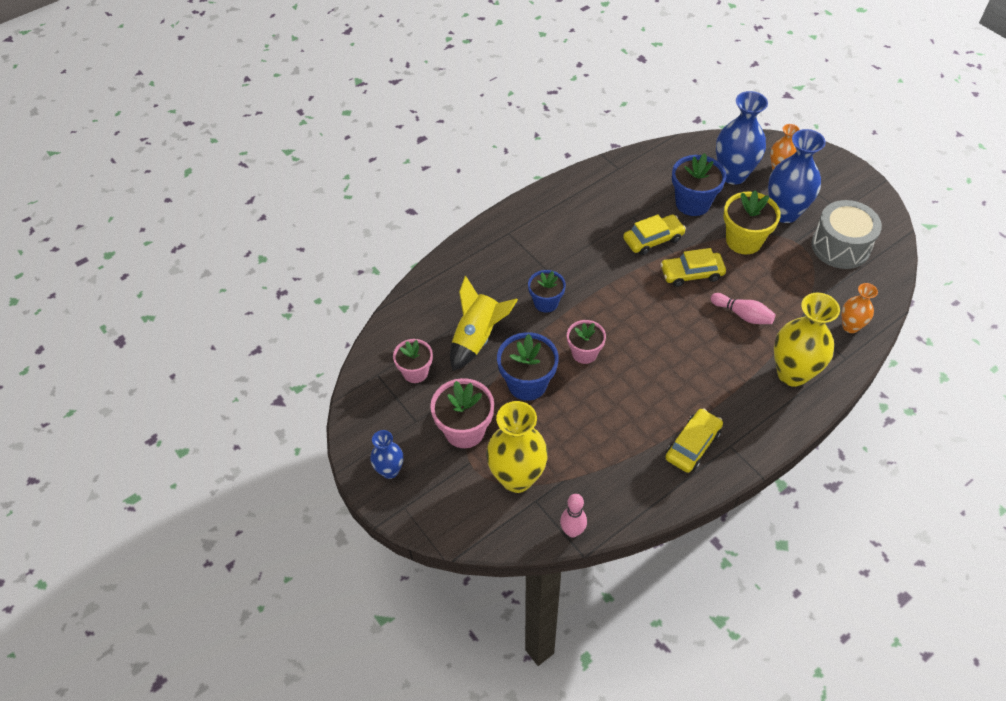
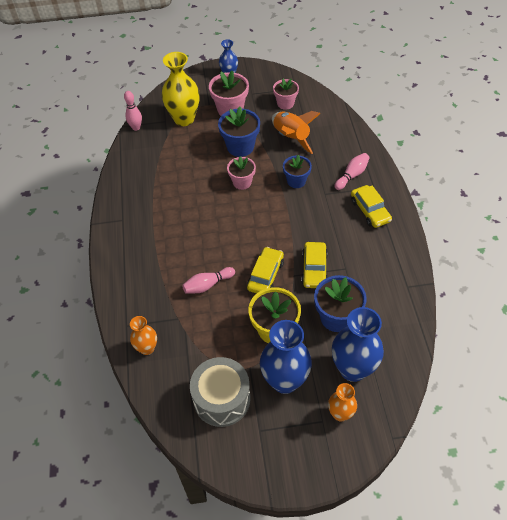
camera: 120 degrees right, 0 degrees up
(477, 338) = (291, 138): yellow rocket -> orange rocket
(503, 257) = (352, 175): none -> pink bowling pin
(693, 445) = (138, 202): yellow car -> yellow car (370, 211)
(792, 373) = (141, 284): yellow vase -> none

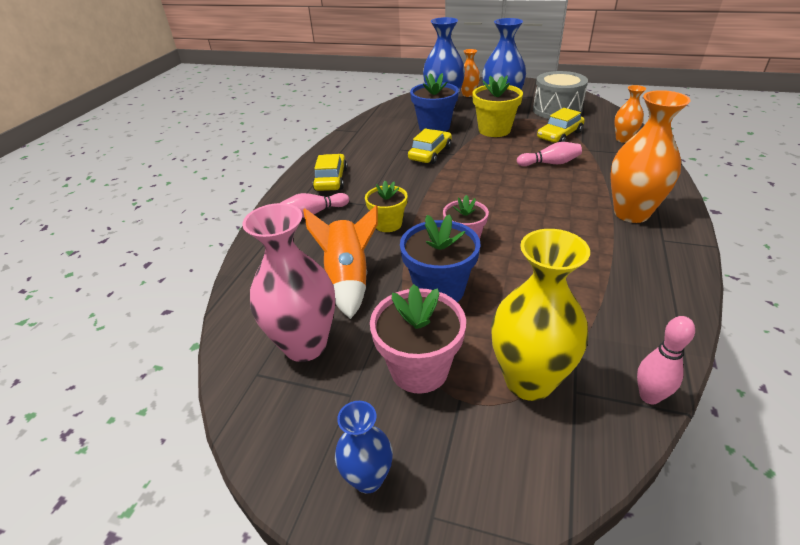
camera: 155 degrees left, 15 degrees down
(141, 239) = (631, 213): none -> orange vase
(265, 275) = (483, 158): yellow car -> yellow car (559, 135)
(285, 103) = (305, 345): pink flower pot -> pink vase
(296, 181) = (388, 224): blue flower pot -> yellow flower pot

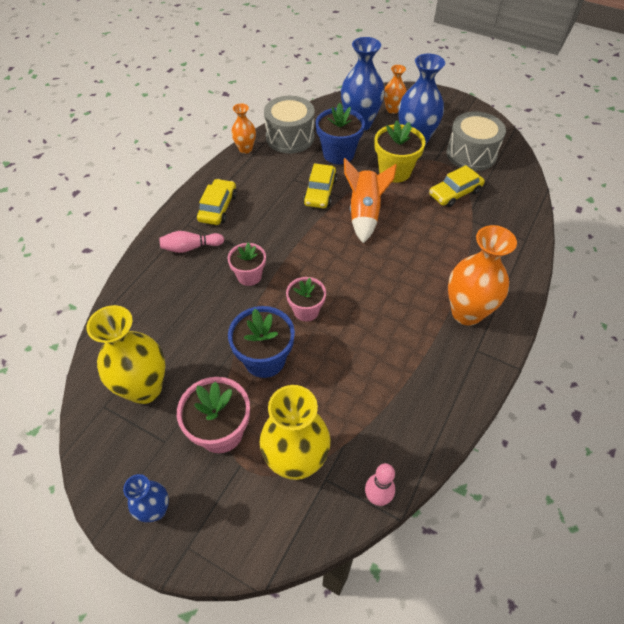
camera: 10 degrees right, 15 degrees up
(305, 345) = (145, 389): pink vase -> yellow vase
(348, 280) = (196, 331): orange rocket -> orange rocket (364, 213)
(382, 123) = (290, 137): none -> grey drum
(388, 224) = (249, 276): yellow flower pot -> pink flower pot
(430, 153) = (320, 192): yellow car -> yellow car turned 150 degrees clockwise
(550, 163) = (426, 231): pink bowling pin -> none
(623, 139) = (514, 213): orange vase -> orange vase (245, 149)

